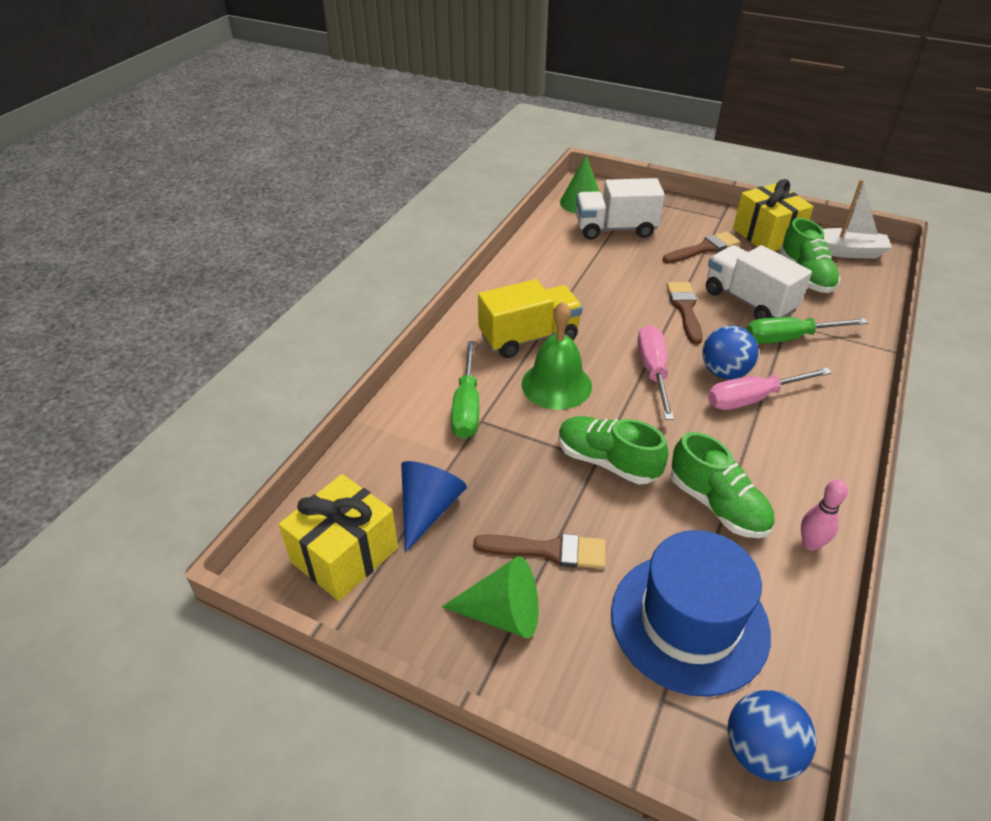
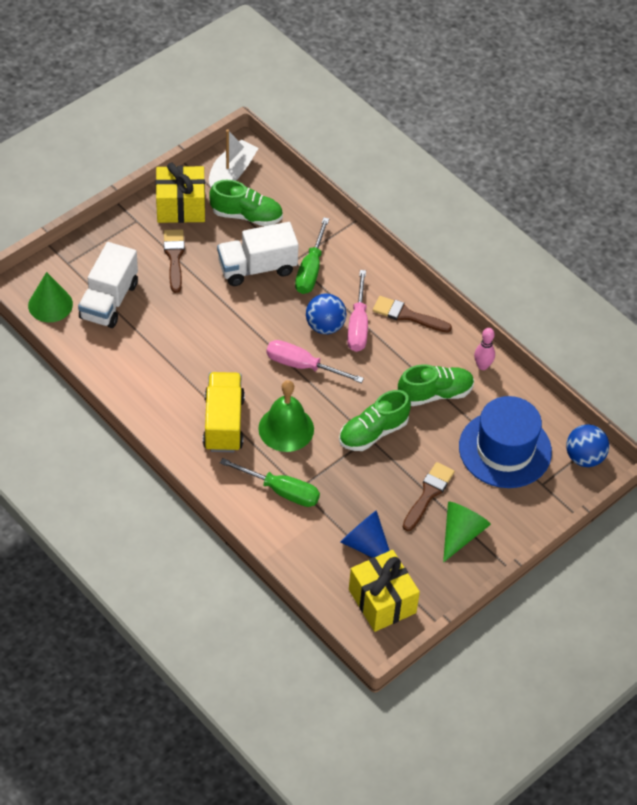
camera: 70 degrees left, 10 degrees up
(685, 309) = (245, 311): brown brush -> brown brush (407, 315)

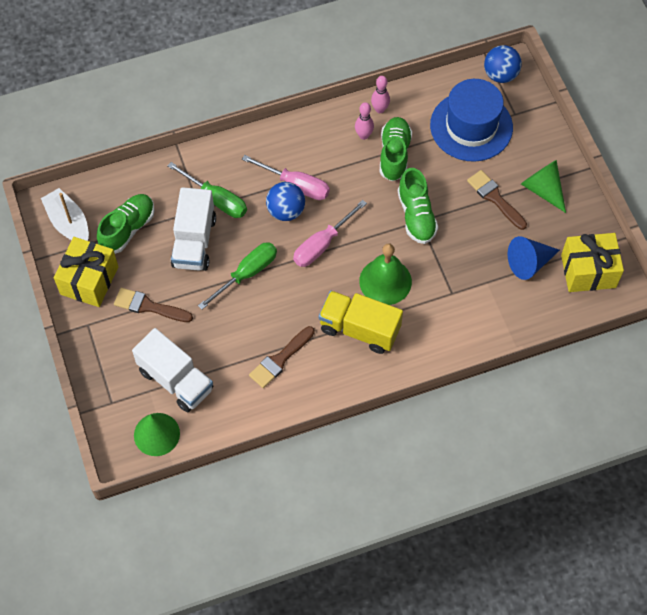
camera: 65 degrees left, 10 degrees up
(281, 491) = (450, 308): green screwdriver -> green screwdriver (247, 274)
(407, 315) = (302, 143): brown brush -> brown brush (280, 359)
(444, 362) = (363, 135): none -> pink bowling pin

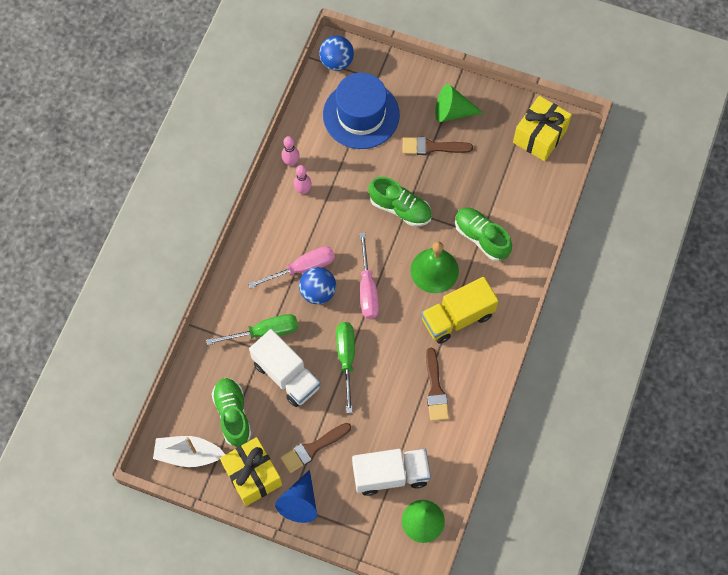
camera: 50 degrees left, 5 degrees up
(394, 155) = (338, 183): green shoe -> green shoe (481, 238)
(529, 263) = (501, 167): blue cone -> blue cone (300, 502)

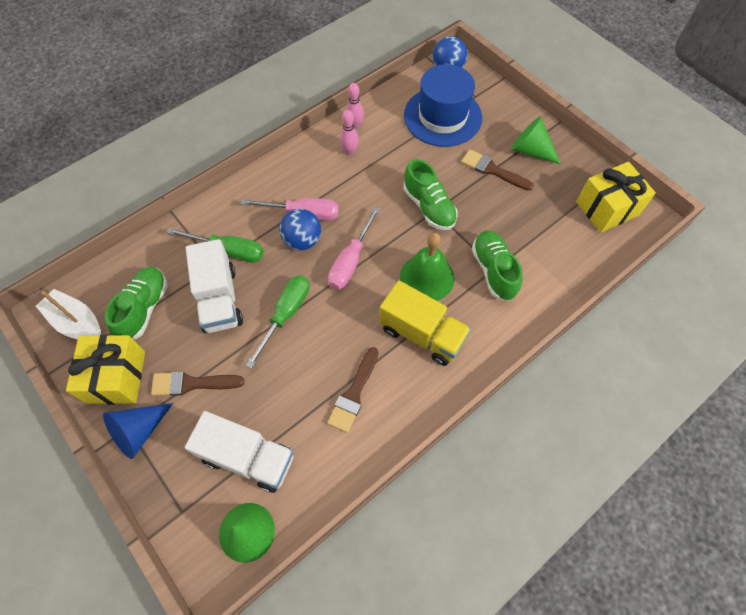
camera: 30 degrees right, 5 degrees down
(457, 317) = (422, 333): yellow truck -> yellow truck turned 150 degrees counterclockwise

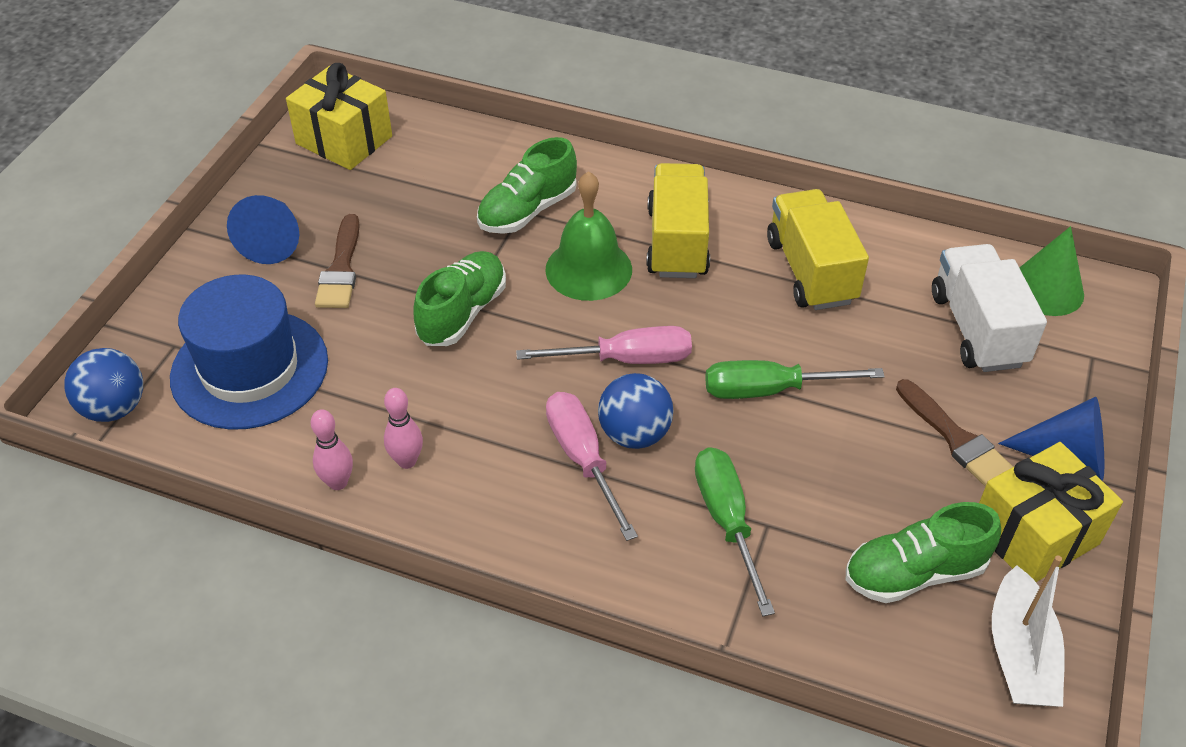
camera: 120 degrees left, 15 degrees down
(220, 299) = (815, 482): white truck -> none
(354, 393) = (810, 271): brown brush -> yellow truck
(530, 150) = (273, 241): green cone -> blue cone

